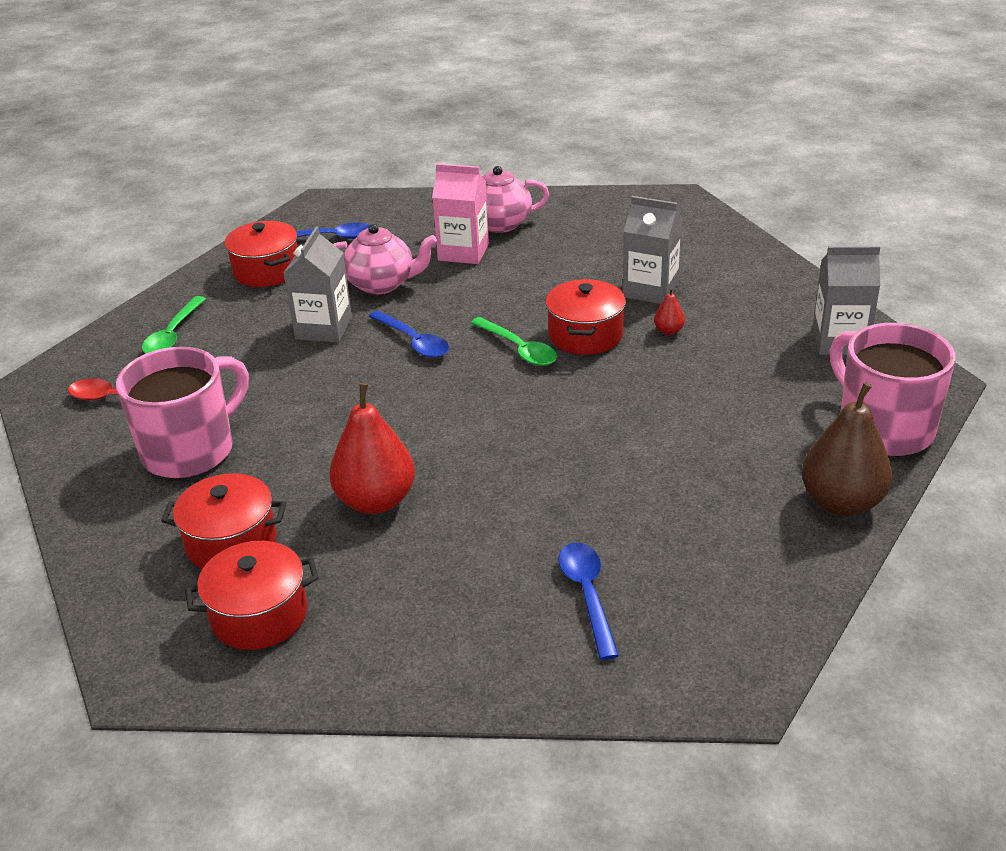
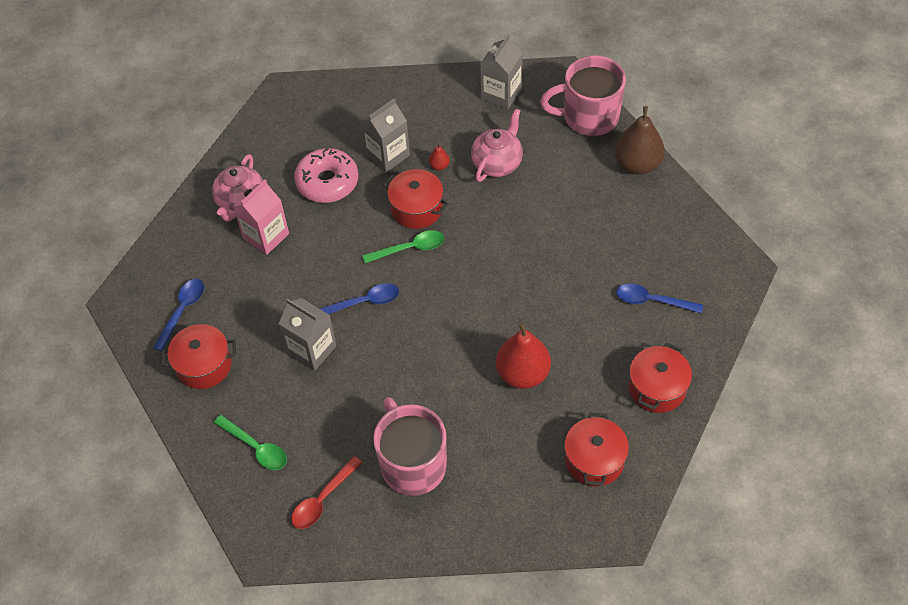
camera: 65 degrees left, 20 degrees up
(231, 542) = (522, 460): red pot -> red pot (657, 388)
(382, 284) = (276, 298): pink teapot -> pink teapot (497, 163)
(572, 264) = (327, 182): none -> pink donut

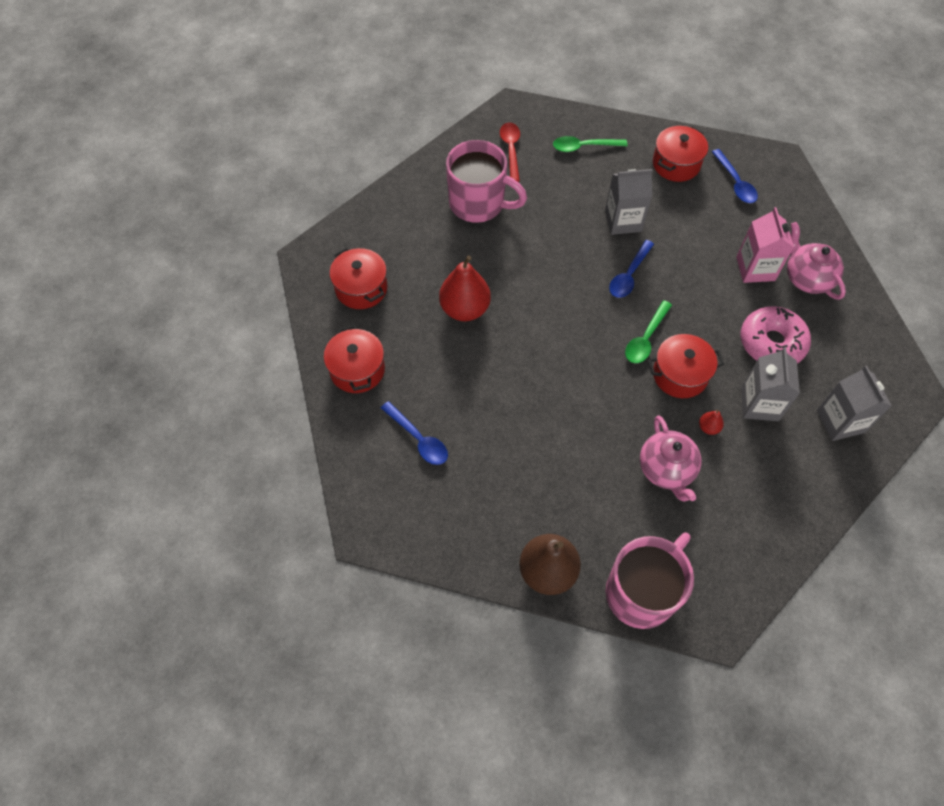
camera: 135 degrees right, 5 degrees up
(501, 94) = (745, 550): grey carton -> grey carton (840, 421)
(652, 301) = (418, 439): blue spoon -> blue spoon turned 75 degrees clockwise

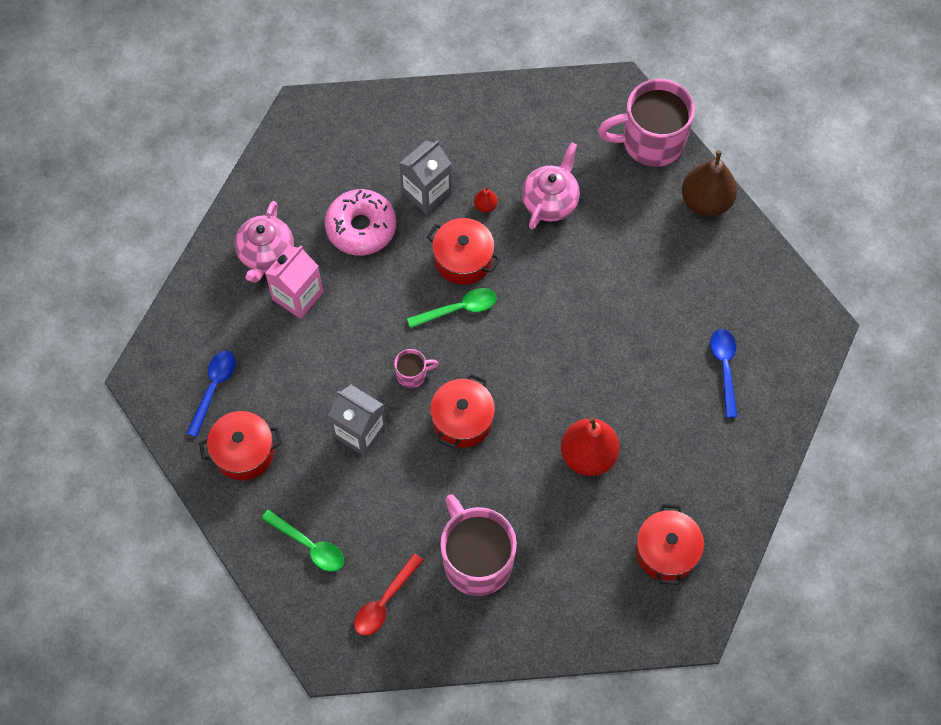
camera: 140 degrees left, 5 degrees up
(357, 370) = (730, 469): red pot -> red pot (462, 420)
(629, 275) = (412, 374): blue spoon -> pink mug
(840, 421) = (381, 136): grey carton -> none

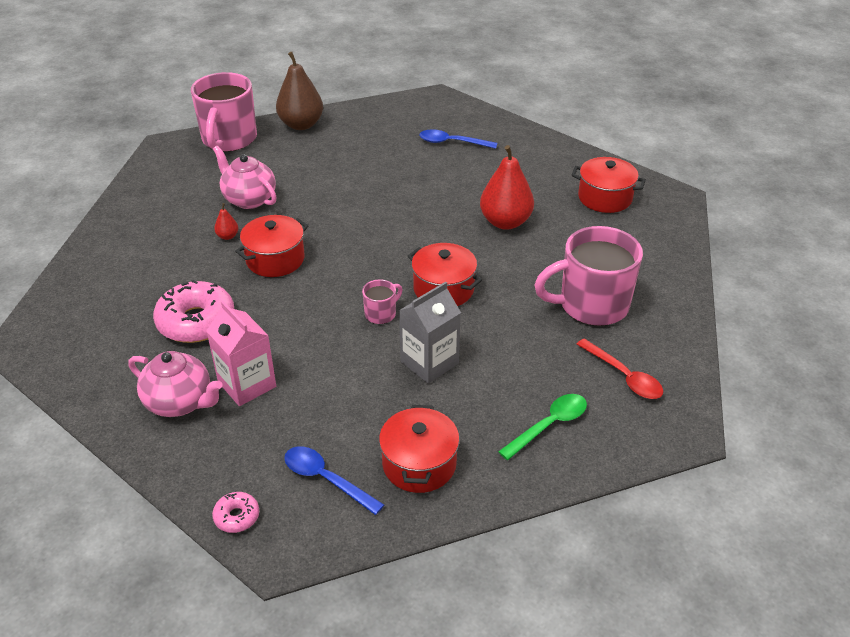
camera: 75 degrees left, 25 degrees down
(166, 339) = (237, 516): none -> pink donut
(412, 374) = (381, 314): pink mug -> pink mug turned 45 degrees clockwise
(426, 192) = (187, 270): grey carton -> none
(458, 309) = (325, 271): green spoon -> none

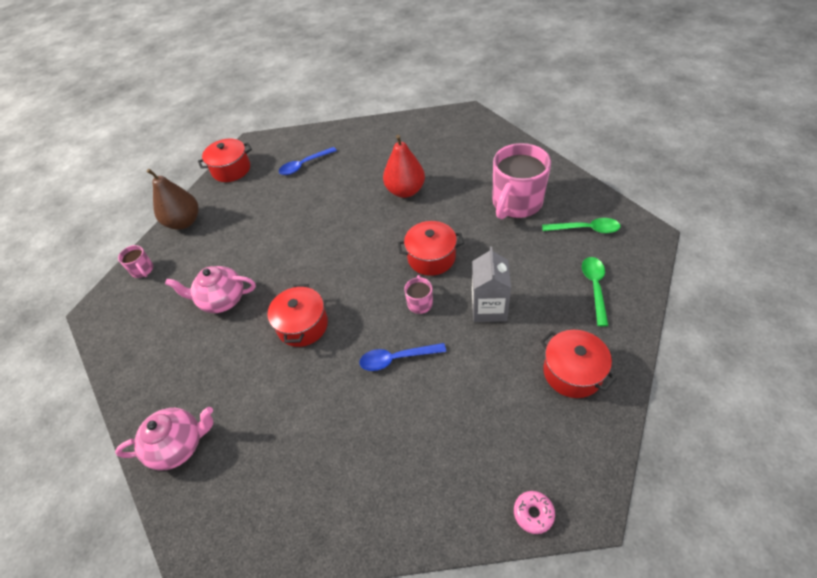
camera: 40 degrees left, 10 degrees up
(180, 402) = (386, 479): pink teapot -> pink teapot (179, 445)
(196, 322) = (312, 414): pink donut -> none
(227, 236) = (245, 337): red pear -> none
(229, 139) = (142, 270): pink mug -> pink mug, size x0.45
(247, 384) = (409, 423): pink carton -> none
(326, 479) = (542, 433): blue spoon -> blue spoon (396, 359)
(605, 198) = (435, 138): red pot -> red pot (231, 169)
(624, 376) = (585, 229): red spoon -> green spoon

